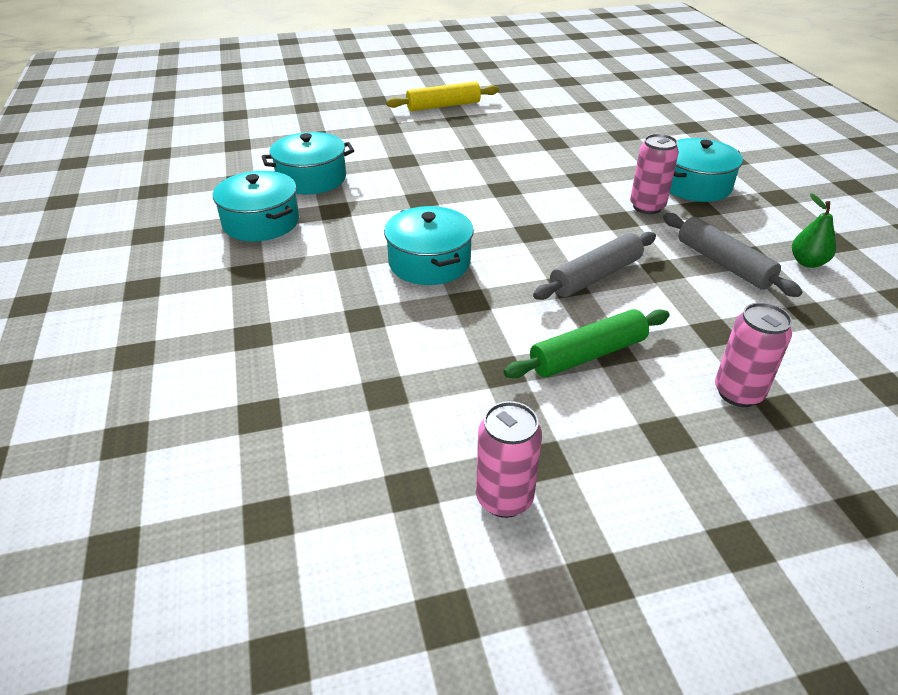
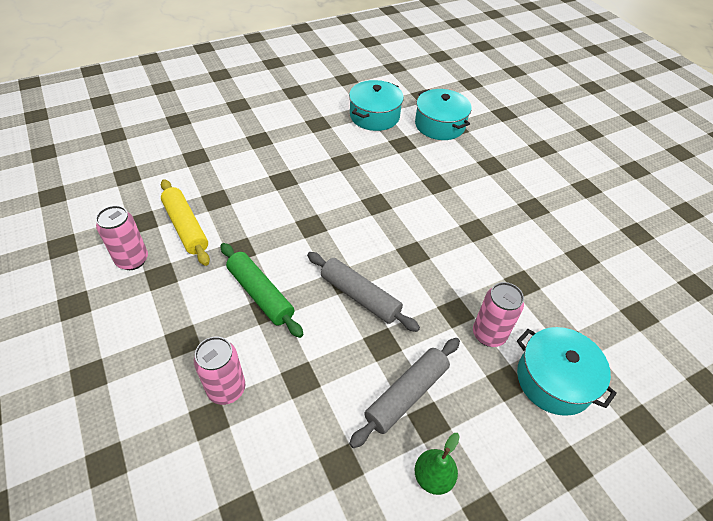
camera: 75 degrees right, 10 degrees up
(429, 262) = (351, 199): turquoise pot -> none
(443, 106) = (609, 174): yellow rolling pin -> yellow rolling pin (185, 227)

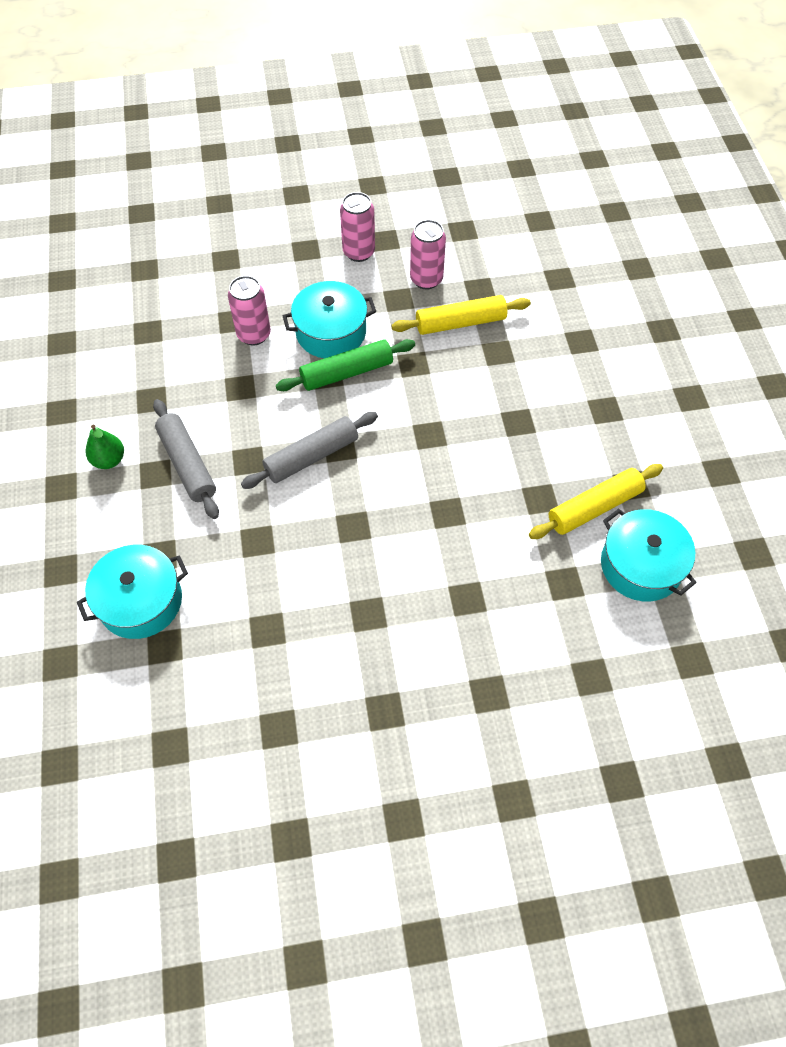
camera: 110 degrees right, 10 degrees up
(341, 137) = (594, 507): none -> yellow rolling pin
(440, 125) = (603, 655): turquoise pot -> turquoise pot (331, 332)
(488, 334) = (217, 562): pink can -> pink can (359, 252)

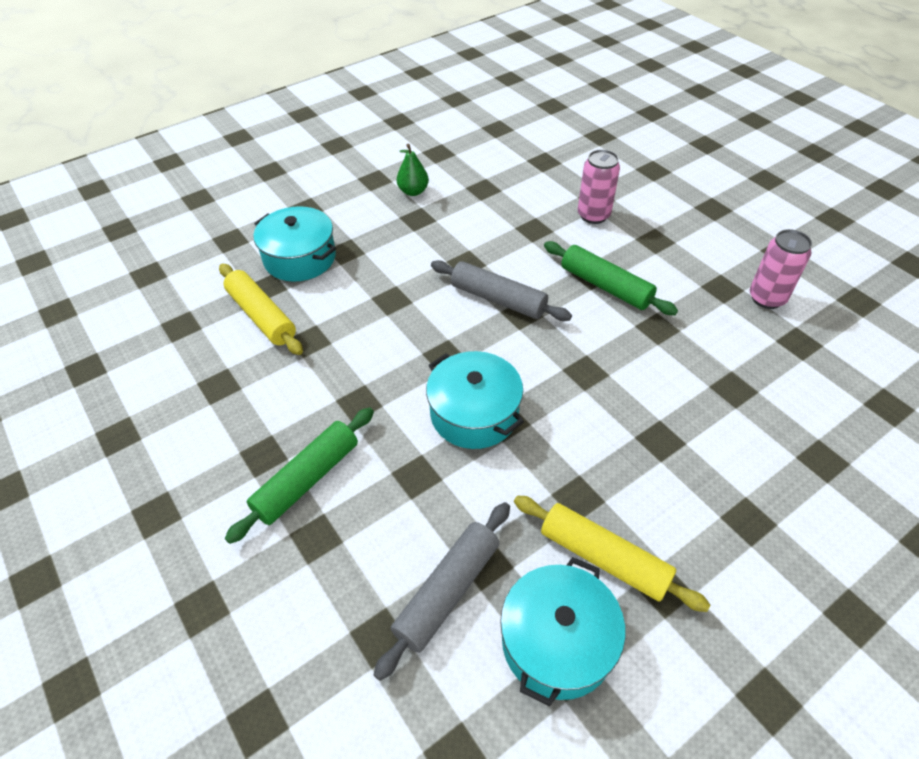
camera: 65 degrees right, 10 degrees down
(187, 464) = (438, 231): grey rolling pin -> grey rolling pin (447, 591)
(331, 332) = (640, 259): turquoise pot -> turquoise pot (474, 413)
(359, 252) = (747, 241): pink can -> none
(429, 682) = (307, 479): none -> green rolling pin
(460, 322) = (741, 344): yellow rolling pin -> yellow rolling pin (262, 316)

